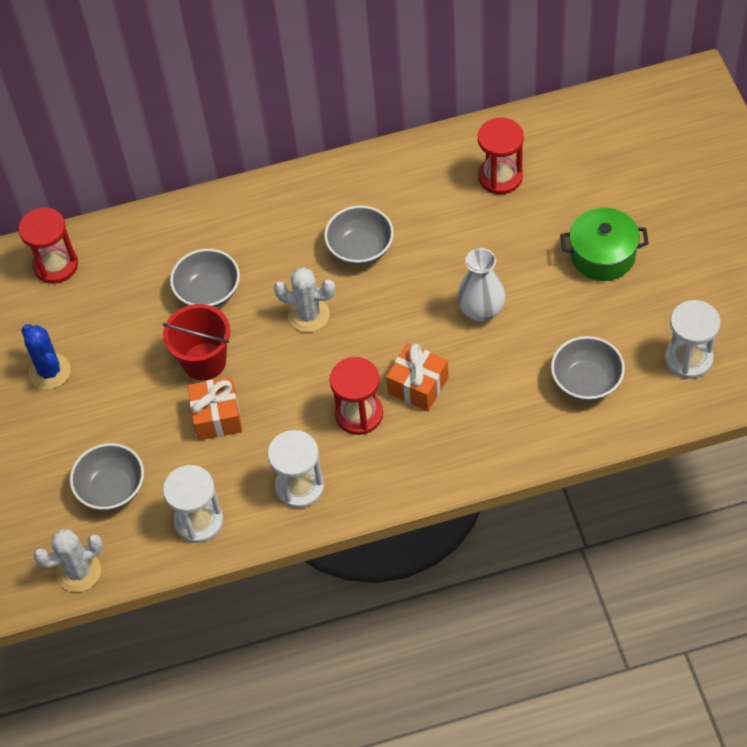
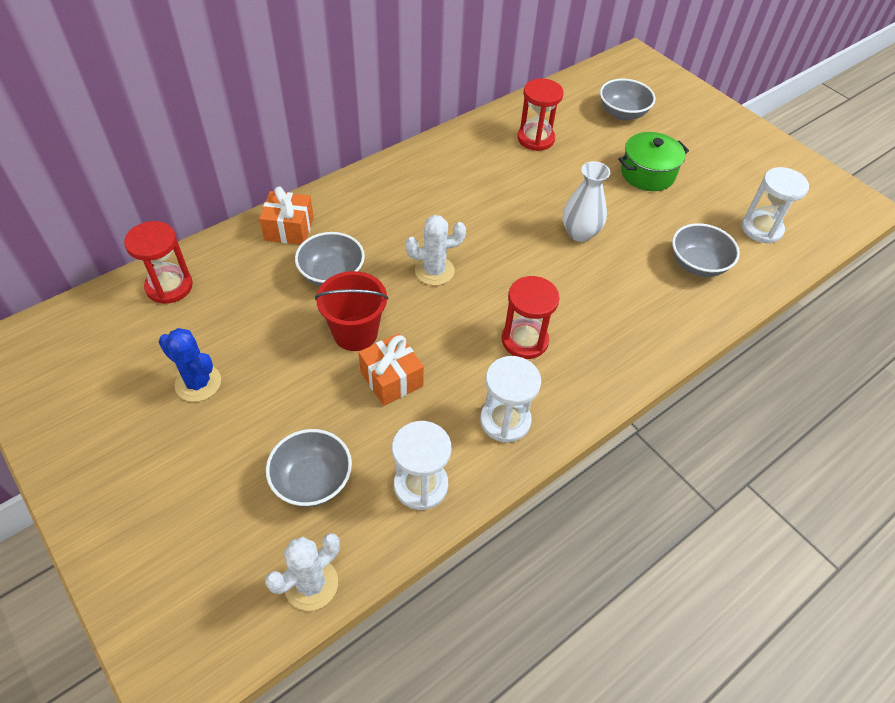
camera: 30 degrees left, 5 degrees down
(360, 249) = (452, 211): grey bowl -> grey bowl (622, 113)
(418, 385) = (562, 303): orange gift -> orange gift (289, 229)

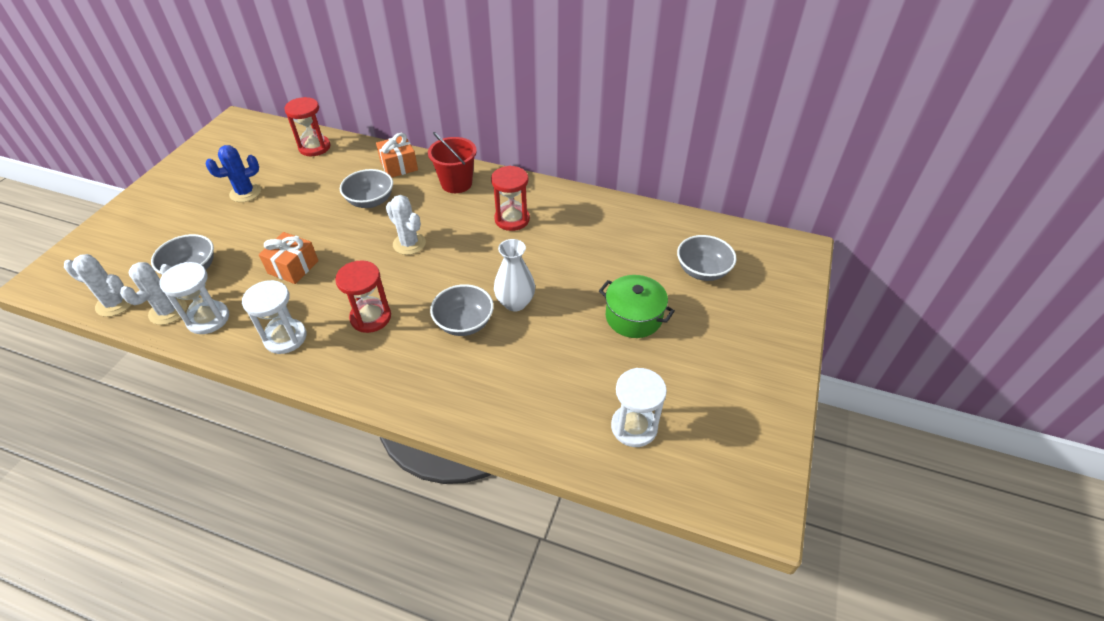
camera: 60 degrees right, 5 degrees down
(198, 383) = (245, 193): blue cactus -> blue cactus turned 60 degrees clockwise
(355, 333) = (324, 234): red bucket -> red bucket (456, 183)
(374, 525) = (168, 311): none -> white cactus
(535, 139) = (608, 234): red hourglass -> red hourglass (512, 219)
(697, 264) = (540, 393): grey bowl -> grey bowl (464, 323)

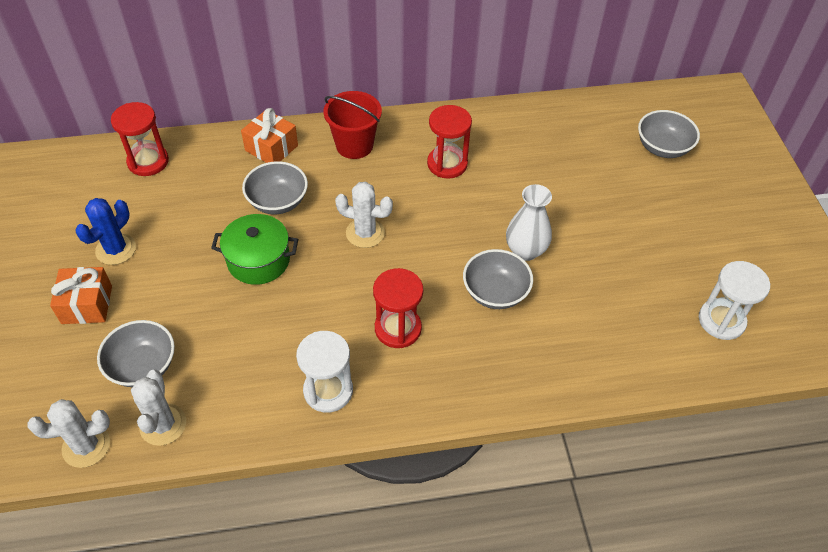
camera: 30 degrees left, 5 degrees up
(208, 319) = (220, 411): white hourglass -> none
(293, 267) = (261, 312): orange gift -> orange gift (87, 304)
(633, 317) = (641, 218): green pot -> green pot (258, 260)

